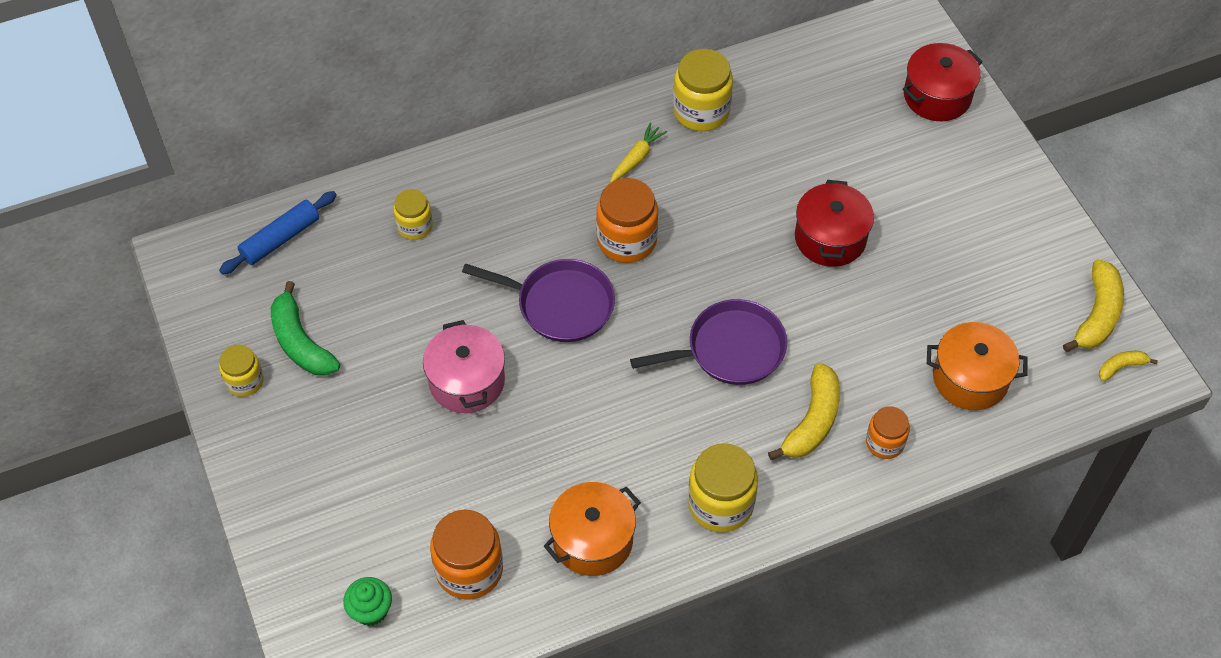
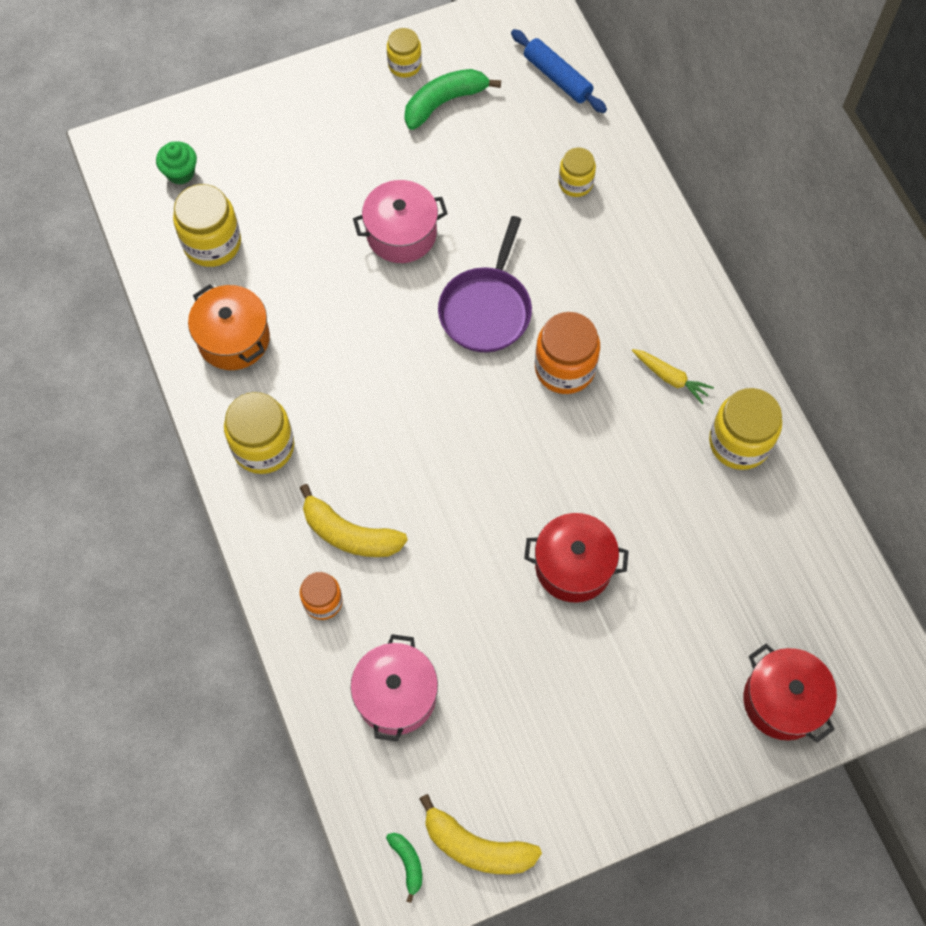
camera: 90 degrees right, 10 degrees up
(469, 569) = (212, 243): orange jar -> yellow jar
(730, 349) = (434, 461): purple pan -> none
(970, 378) = (396, 695): orange pot -> pink pot
(1121, 367) = (408, 863): yellow banana -> green banana

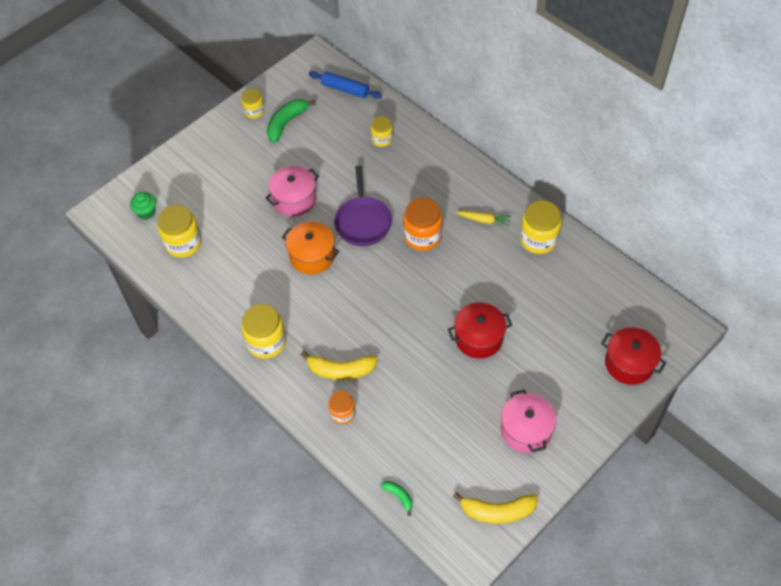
camera: 20 degrees left, 10 degrees down
(233, 338) = (221, 290): orange pot -> orange pot (312, 256)
(396, 695) = (410, 447): pink pot -> pink pot (526, 430)
(408, 863) = (462, 537): green banana -> green banana (399, 496)

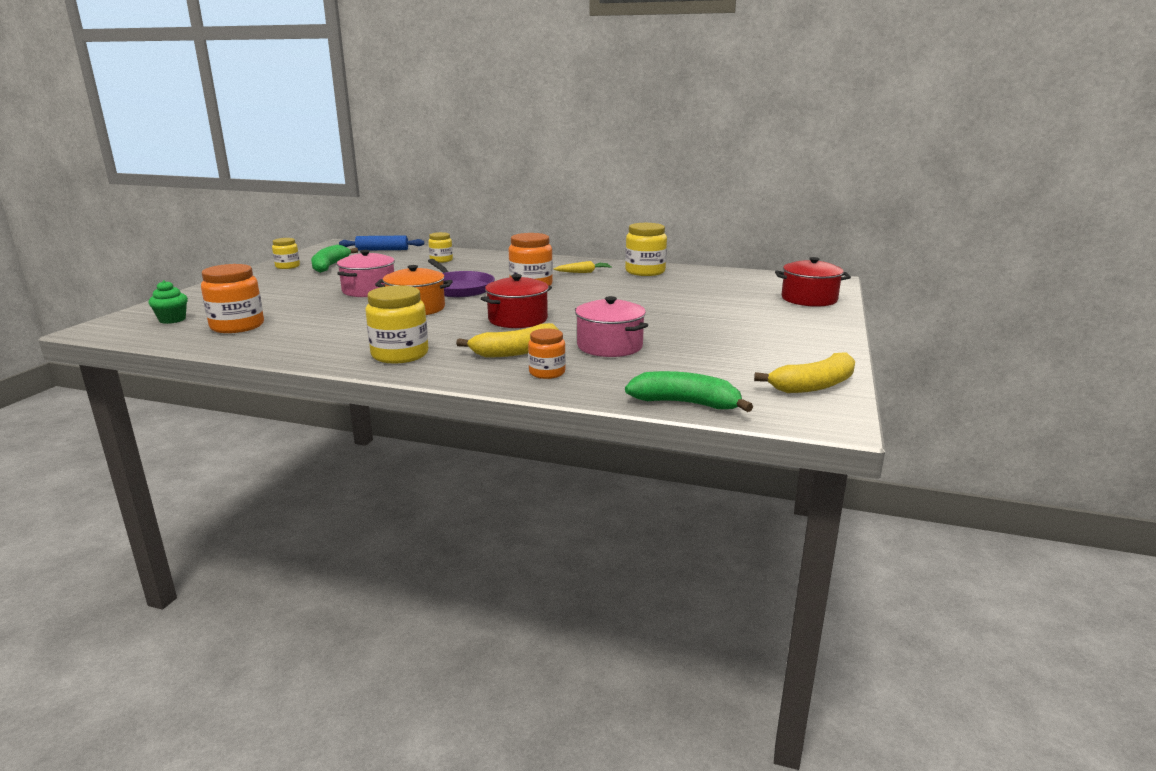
camera: 30 degrees left, 35 degrees down
(183, 243) = (237, 326): yellow jar -> orange jar
(399, 496) = (686, 403): green banana -> green banana, size x1.90
(478, 338) = (651, 313): red pot -> red pot (518, 319)
(526, 430) = (768, 341): pink pot -> pink pot (609, 346)

